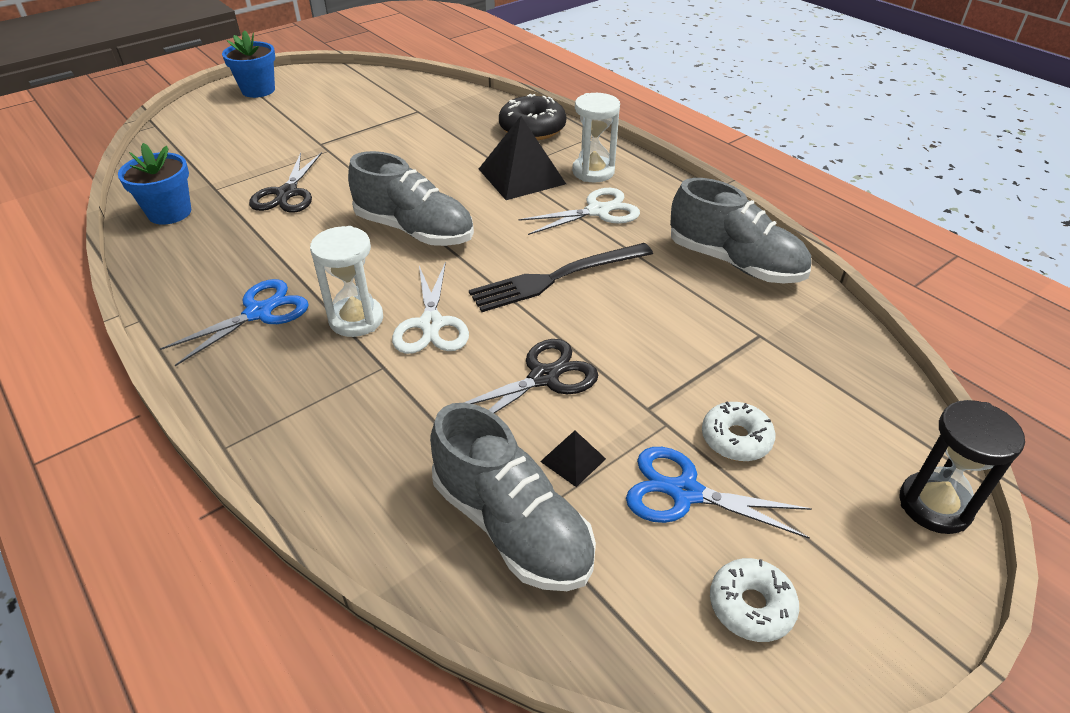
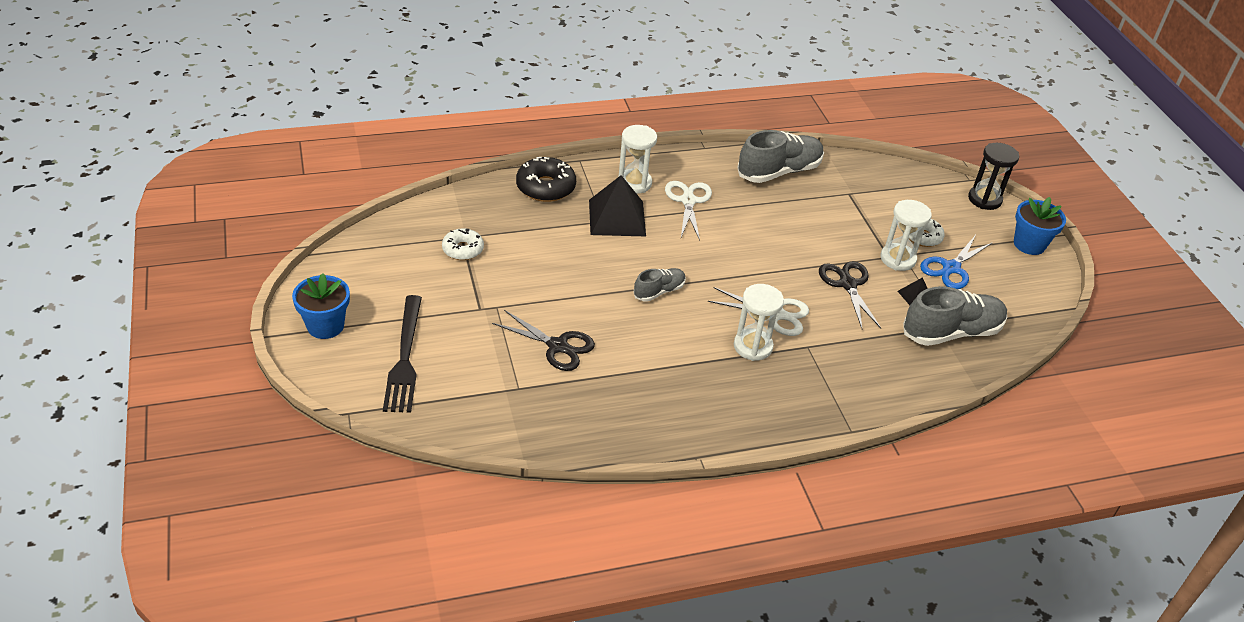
camera: 70 degrees left, 0 degrees up
(170, 213) = (542, 422): blue flower pot -> blue flower pot (1029, 244)
(258, 313) = (720, 392): blue scissors -> none
(415, 230) = (659, 291): grey shoe -> grey shoe, size x0.54
(557, 277) = (755, 246): black fork -> black fork (405, 357)
(650, 420) = (898, 259): none -> white hourglass
(751, 606) = (1019, 276): white donut -> white donut (463, 249)

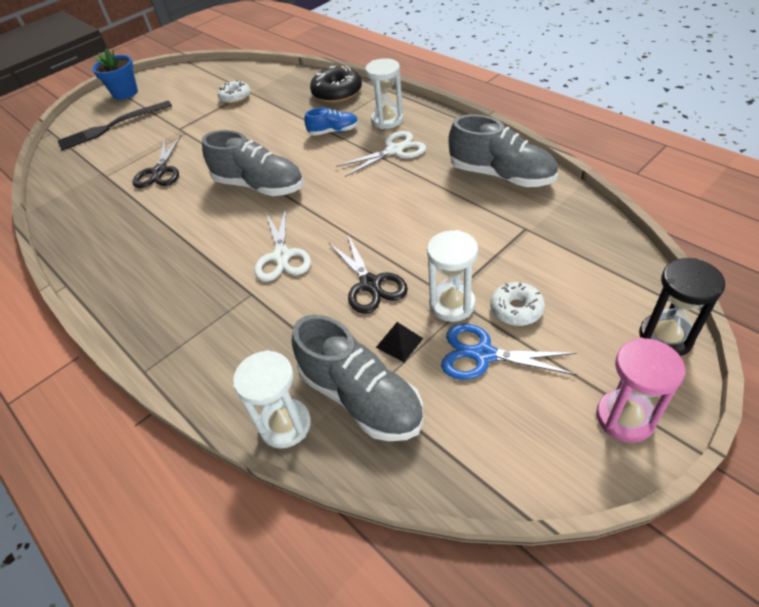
camera: 70 degrees right, 5 degrees up
(617, 218) = (333, 131): black pyramid -> blue shoe
(659, 291) = (259, 186): grey shoe -> grey shoe, size x1.85
(753, 346) = (226, 261): white hourglass -> white hourglass (285, 425)
(847, 284) = (370, 284): black scissors -> black scissors turned 105 degrees clockwise
(1029, 244) = (625, 418): blue flower pot -> pink hourglass

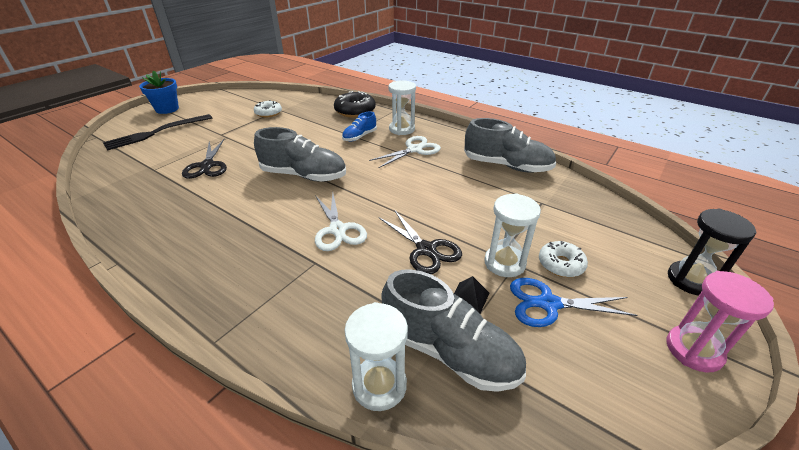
camera: 15 degrees left, 10 degrees down
(333, 131) = (359, 137): blue shoe -> blue shoe turned 150 degrees clockwise

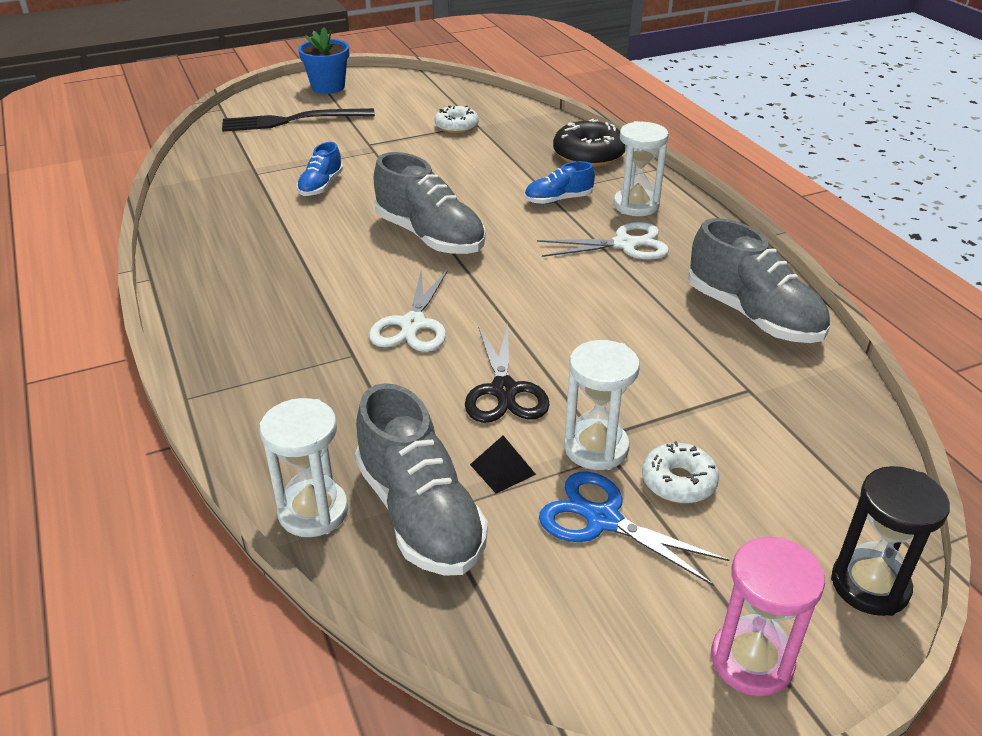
camera: 30 degrees right, 0 degrees up
(207, 165) = (321, 186): black scissors -> blue shoe

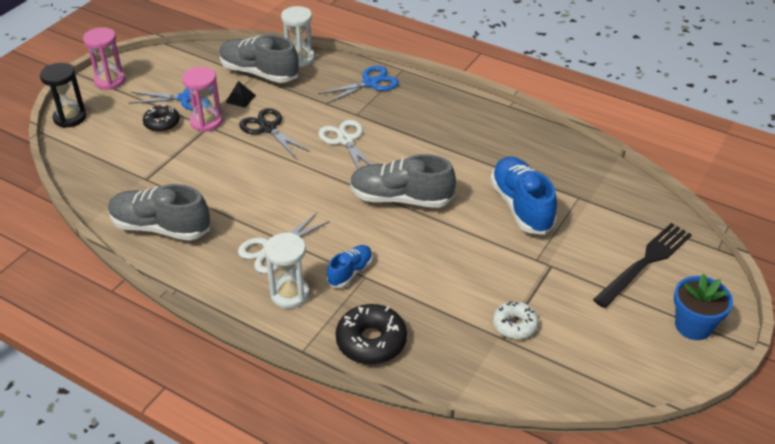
camera: 145 degrees right, 5 degrees up
(265, 397) = (370, 83): none -> blue scissors
(321, 186) = (521, 206): blue shoe -> blue shoe, size x1.85
(596, 448) = (206, 122): white hourglass -> pink hourglass
(678, 482) = (162, 123): white donut -> black donut

